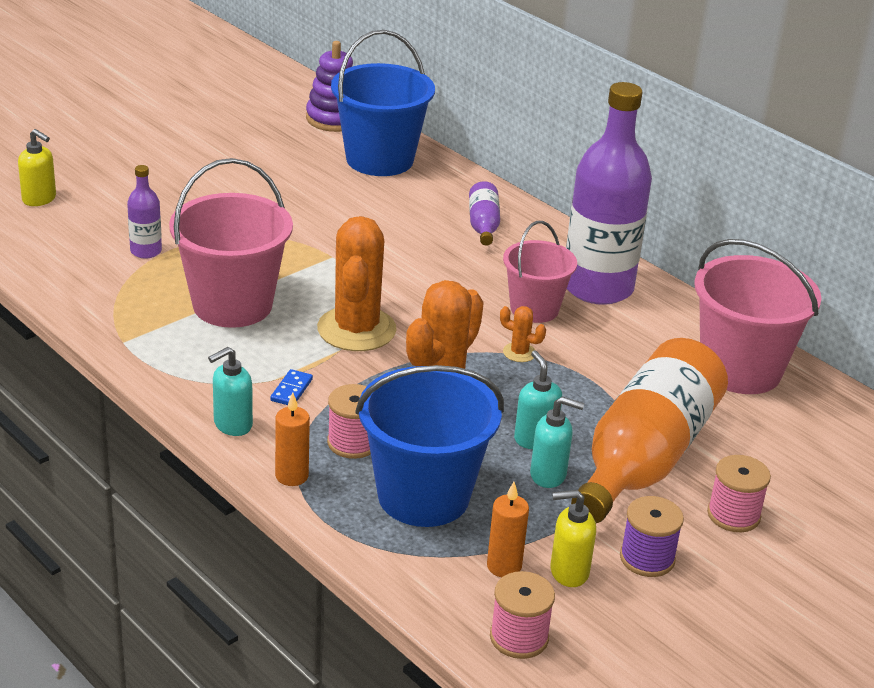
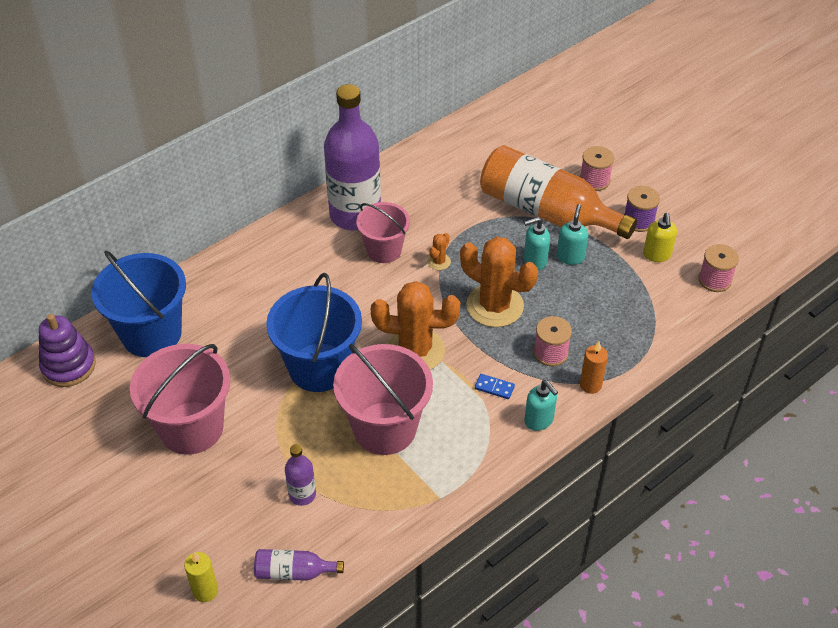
camera: 85 degrees left, 15 degrees up
(39, 199) = (205, 591): yellow soap dispenser -> yellow candle
(423, 496) = (600, 317): blue bucket -> blue bucket (319, 367)
(483, 225) = (266, 271): purple bottle -> purple bottle (294, 572)
(504, 566) = (658, 283): orange candle -> none
(740, 370) = (450, 157): pink bucket -> pink bucket (191, 428)

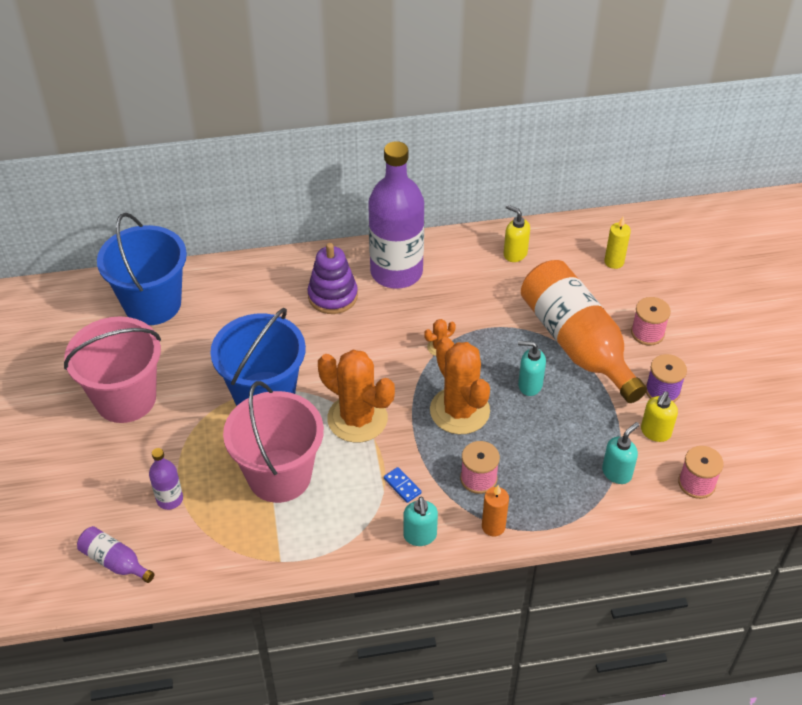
camera: 30 degrees right, 0 degrees up
(68, 366) = (71, 302): purple stacking toy -> purple stacking toy (333, 296)
(205, 591) = (37, 540): yellow candle -> yellow candle (614, 262)
(384, 250) = (397, 315): pink bucket -> none
(443, 160) = (515, 254): none -> yellow soap dispenser
(570, 257) = (567, 396): turquoise soap dispenser -> turquoise soap dispenser (617, 472)

